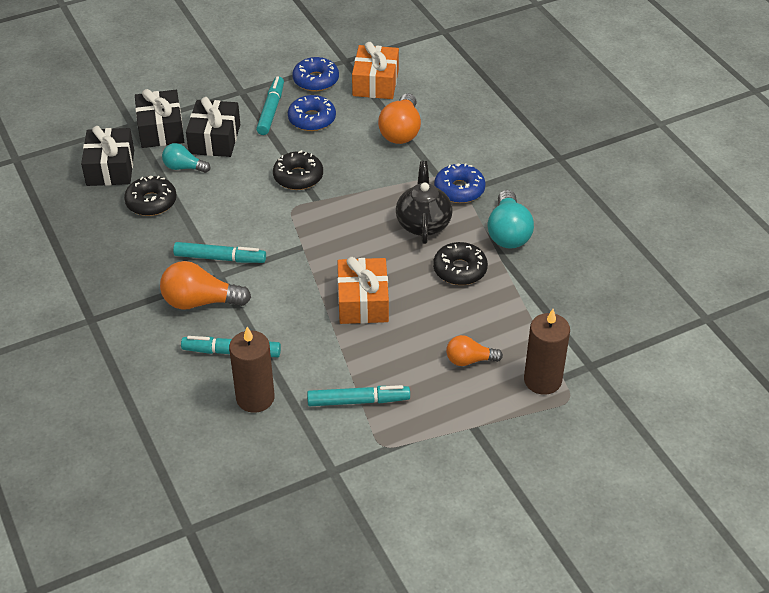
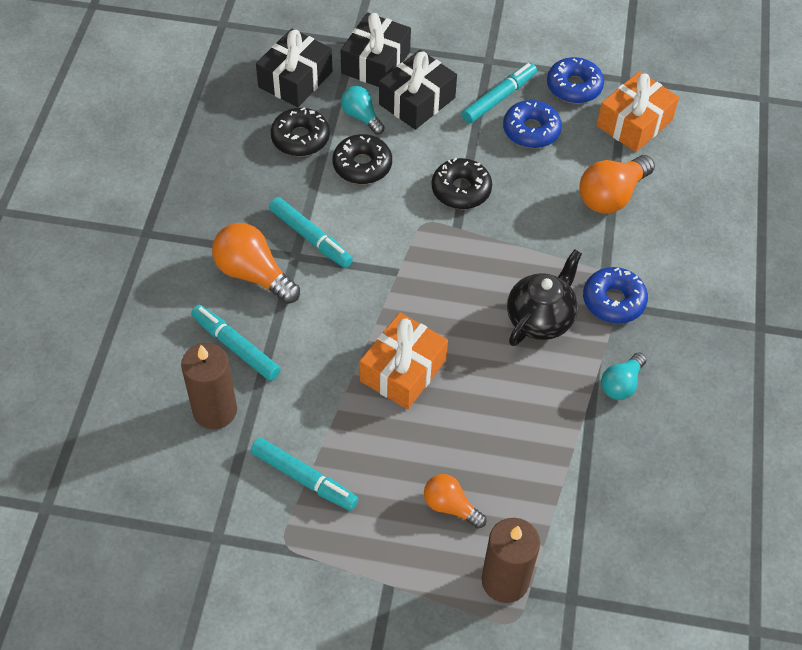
camera: 35 degrees right, 10 degrees up
(460, 270) = (531, 396): black donut -> black donut (362, 165)
(508, 233) = (621, 384): turquoise light bulb -> turquoise light bulb, size x0.61

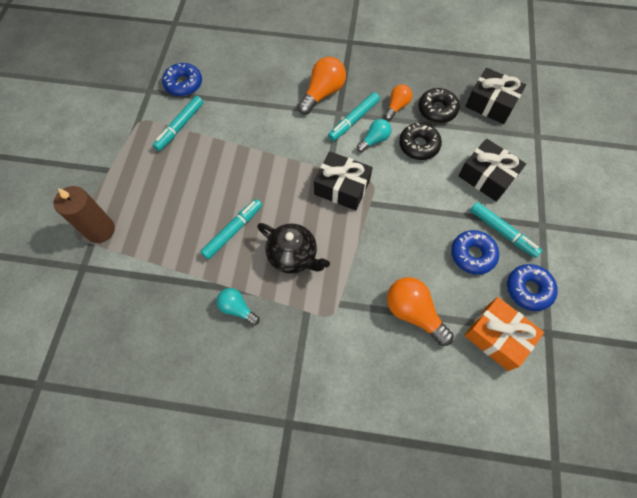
camera: 90 degrees right, 10 degrees up
(215, 410) = (227, 83): brown candle -> none
(235, 347) = (269, 89): turquoise marker -> turquoise marker (233, 231)
(361, 117) = (464, 143): turquoise light bulb -> turquoise light bulb (374, 140)
(375, 62) = (519, 150): black gift -> black gift (342, 187)
(403, 370) = (251, 173): orange gift -> none
(450, 506) = (153, 200): orange light bulb -> orange light bulb (396, 106)
(461, 190) = (405, 206): black donut -> none
(613, 301) = (310, 308): blue donut -> blue donut (183, 84)

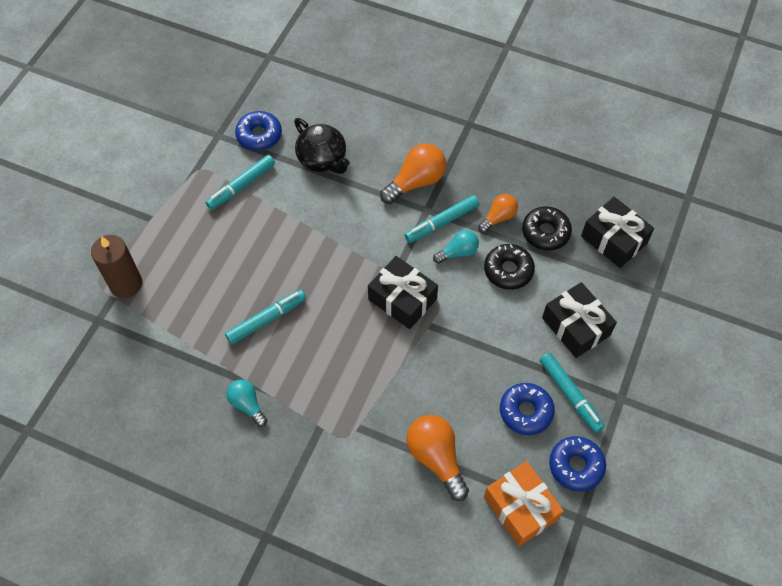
camera: 15 degrees right, 5 degrees down
(293, 256) = (324, 363): black teapot -> black teapot (322, 160)

